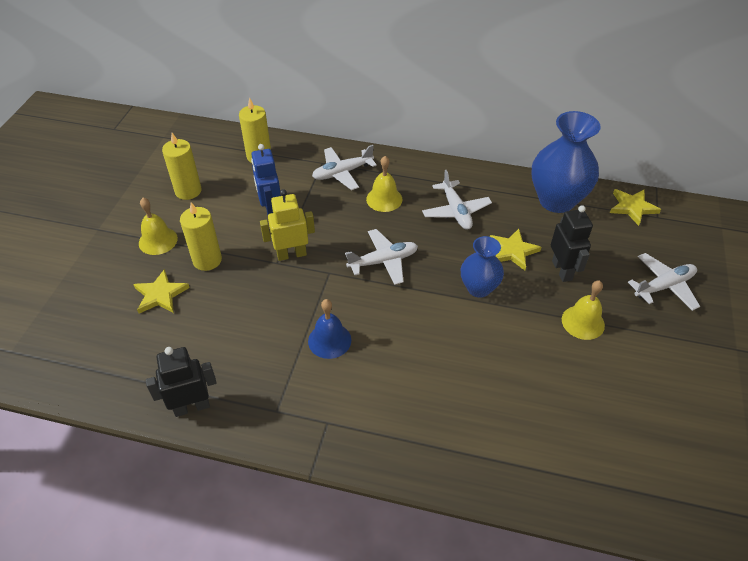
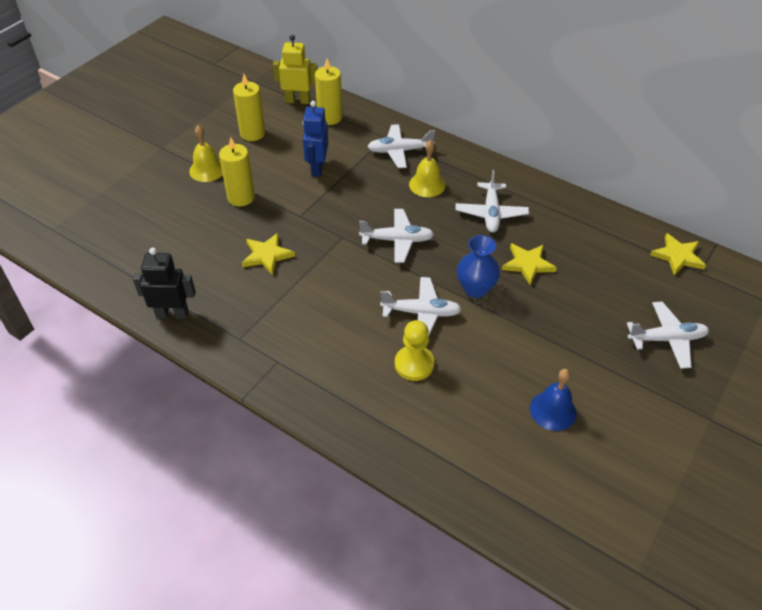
camera: 20 degrees right, 0 degrees up
(160, 294) = (189, 216): yellow star -> yellow star (267, 255)
(291, 254) = (316, 212): yellow robot -> yellow robot (298, 101)
(329, 340) = (314, 294): blue bell -> blue bell (553, 410)
(441, 327) = (421, 313): none -> white plane
(460, 382) = (414, 364): none -> yellow pawn
(556, 200) = (599, 229): blue vase -> none
(562, 270) = (568, 295): black robot -> none
(583, 322) = (562, 348): yellow bell -> none

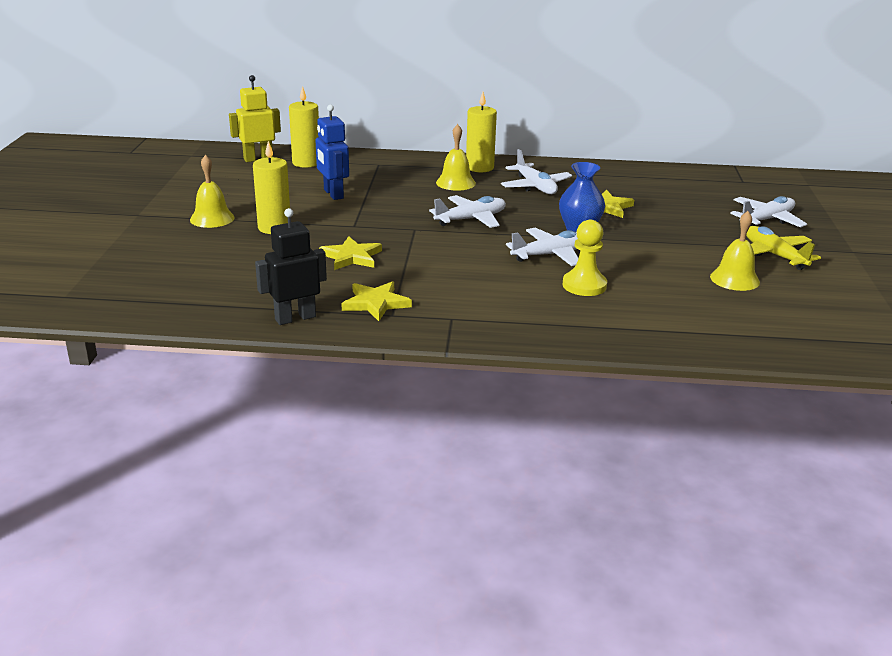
camera: 30 degrees left, 20 degrees down
(252, 133) = (234, 187): yellow candle -> yellow candle (479, 167)
(399, 151) = (403, 169): white plane -> none
(553, 410) = (734, 279): blue bell -> yellow bell
(623, 393) = (774, 255): none -> yellow plane
(677, 256) = (715, 177): yellow star -> yellow star (375, 303)

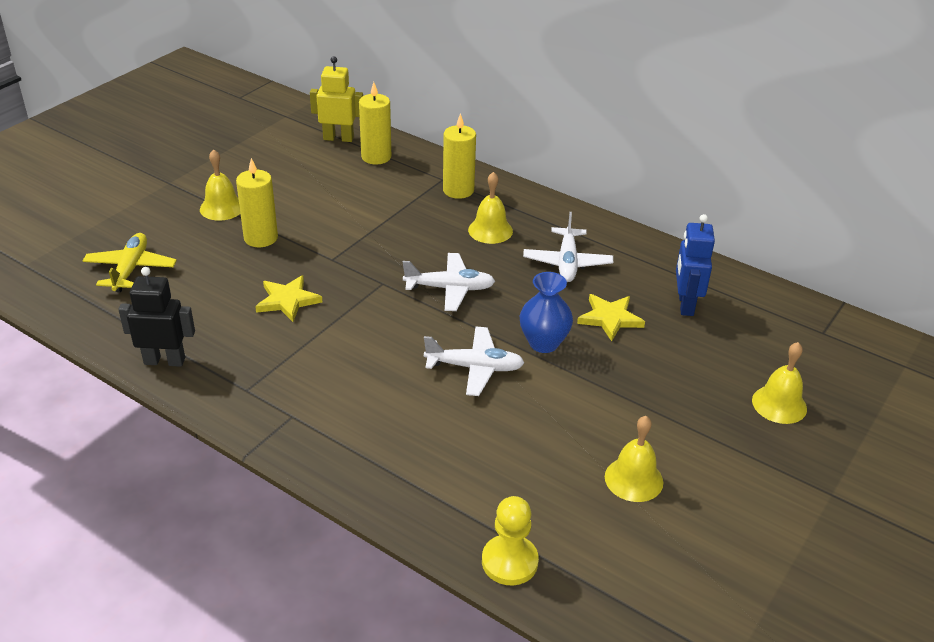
camera: 30 degrees right, 10 degrees up
(333, 194) = (357, 209): blue robot -> blue robot (685, 304)
(375, 303) = (247, 369): yellow star -> none
(479, 167) = (538, 215): yellow candle -> yellow candle (458, 190)
(584, 285) = (462, 423): yellow pawn -> yellow pawn (509, 562)
(766, 220) = (779, 404): white plane -> yellow bell
(774, 255) = (723, 462): yellow plane -> yellow plane (130, 269)

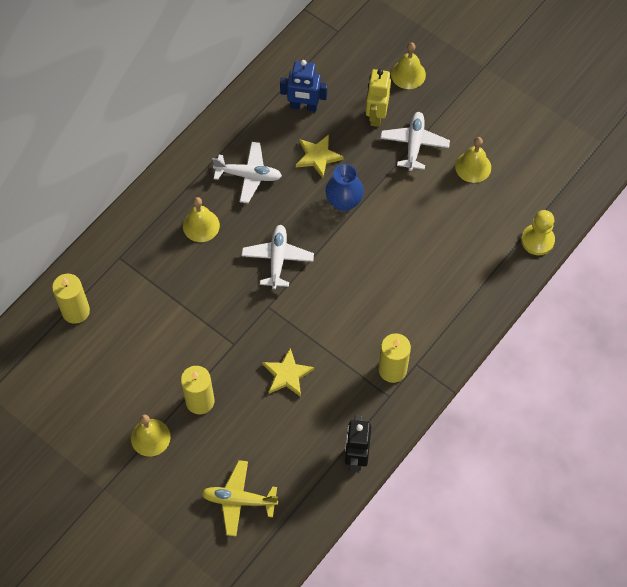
camera: 85 degrees left, 25 degrees up
(338, 138) = (38, 344): yellow robot -> yellow robot (376, 115)
(458, 190) = (138, 246): yellow candle -> yellow candle (392, 369)
(474, 368) = (369, 248): white plane -> white plane (414, 144)

